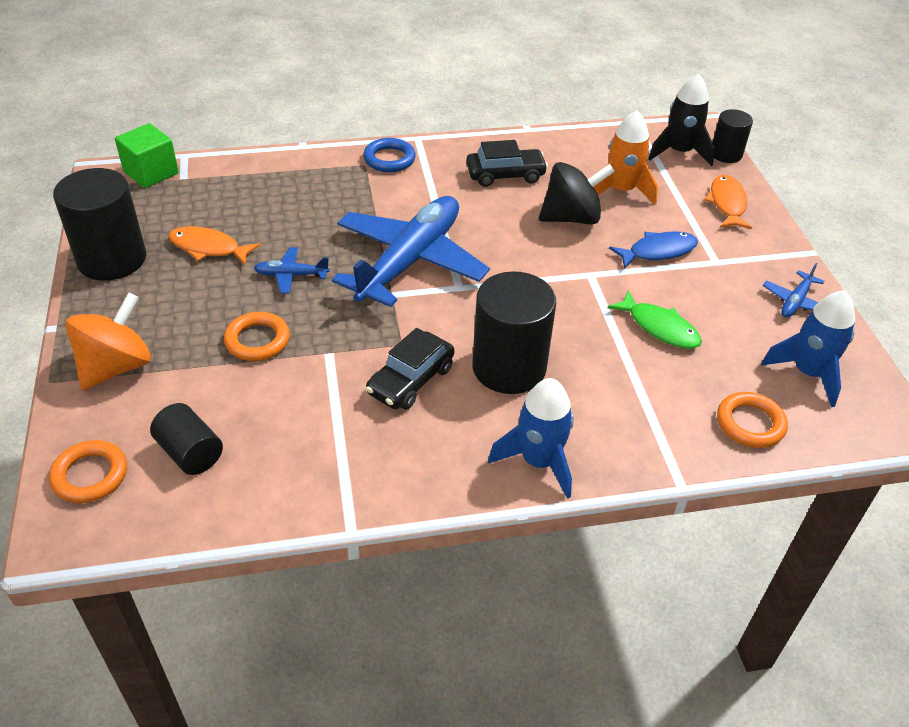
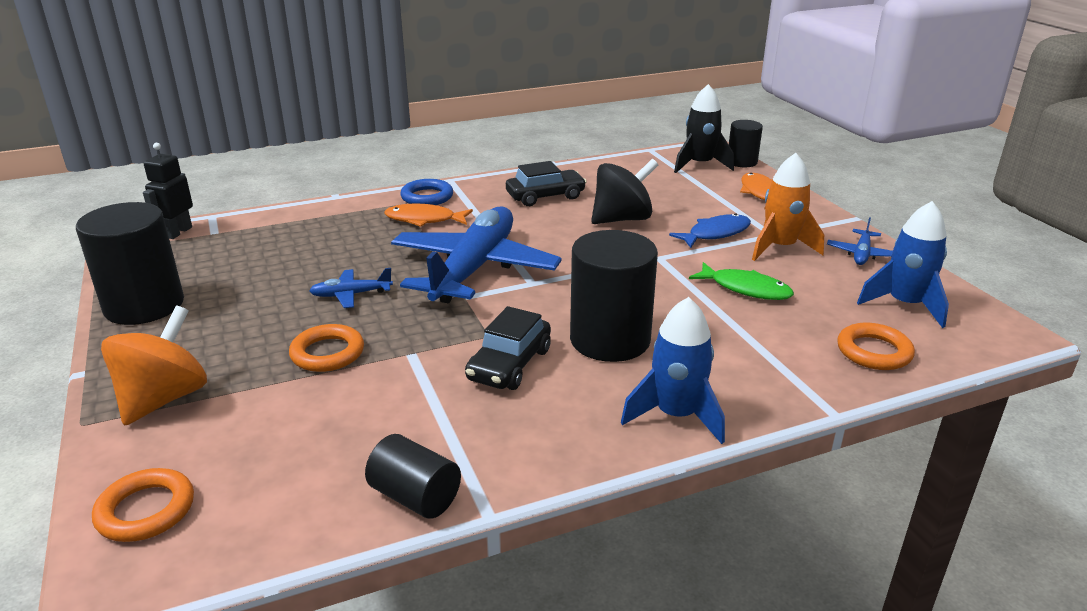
camera: 10 degrees left, 15 degrees down
(151, 172) = (178, 232): green cube -> black robot
(190, 453) = (271, 468): black cylinder -> black cylinder (415, 497)
(208, 248) = (254, 284): orange fish -> orange fish (424, 220)
(621, 190) = (660, 195): orange rocket -> orange rocket (780, 247)

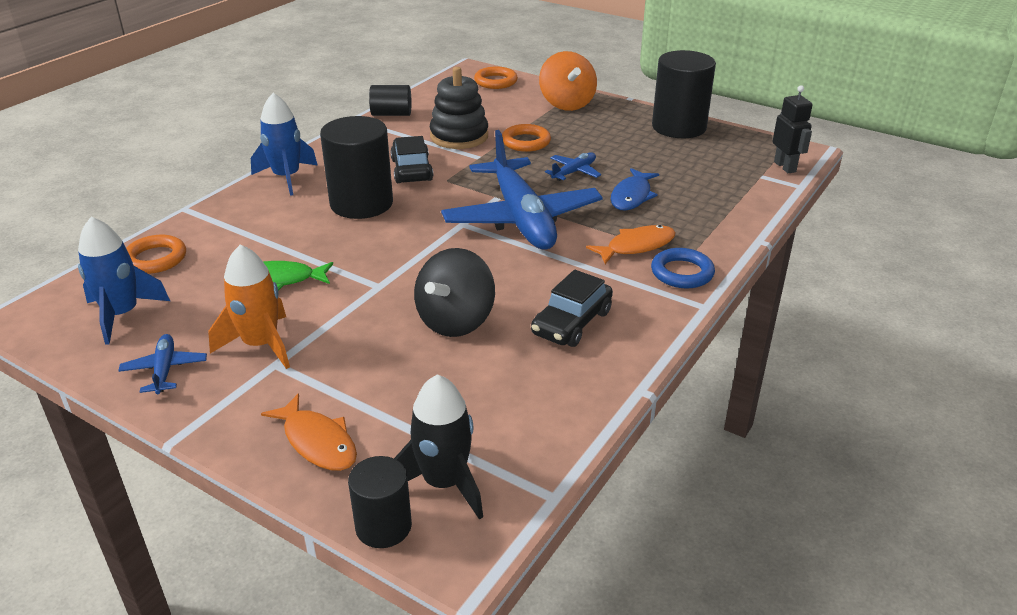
camera: 145 degrees right, 5 degrees up
(386, 397) = (459, 136): none -> black stacking toy
(715, 233) = (341, 339): blue fish -> blue fish (632, 196)

